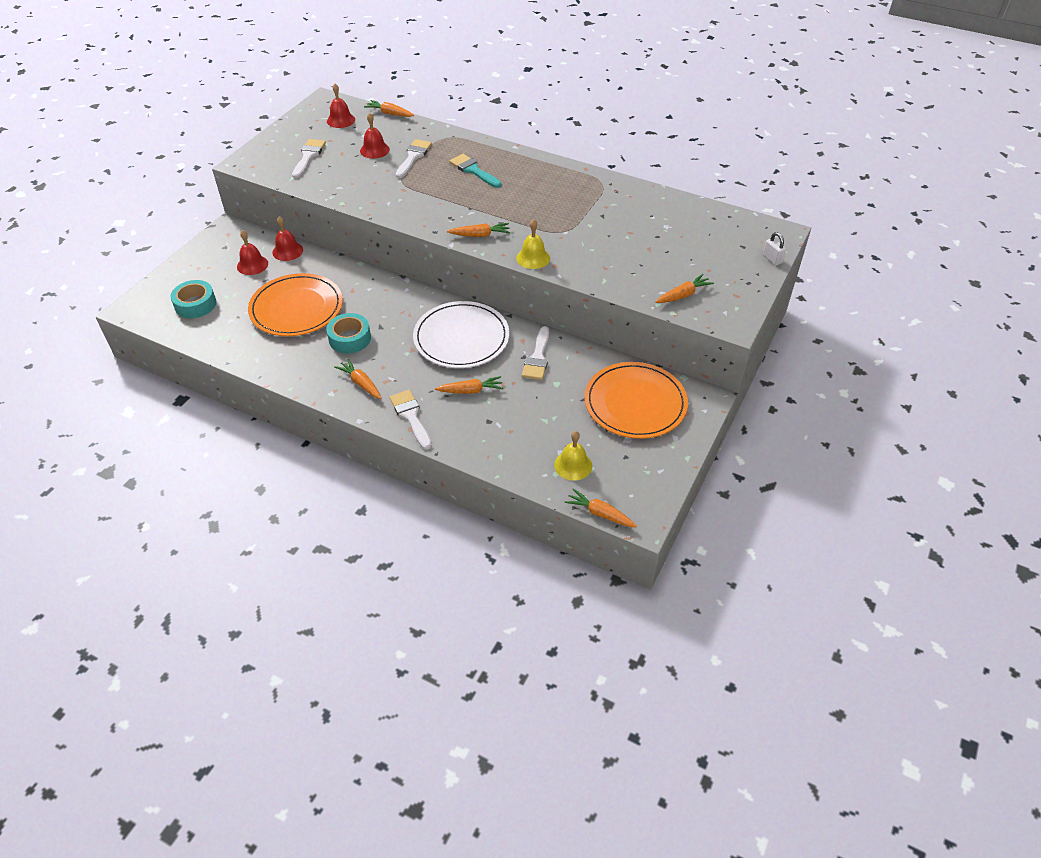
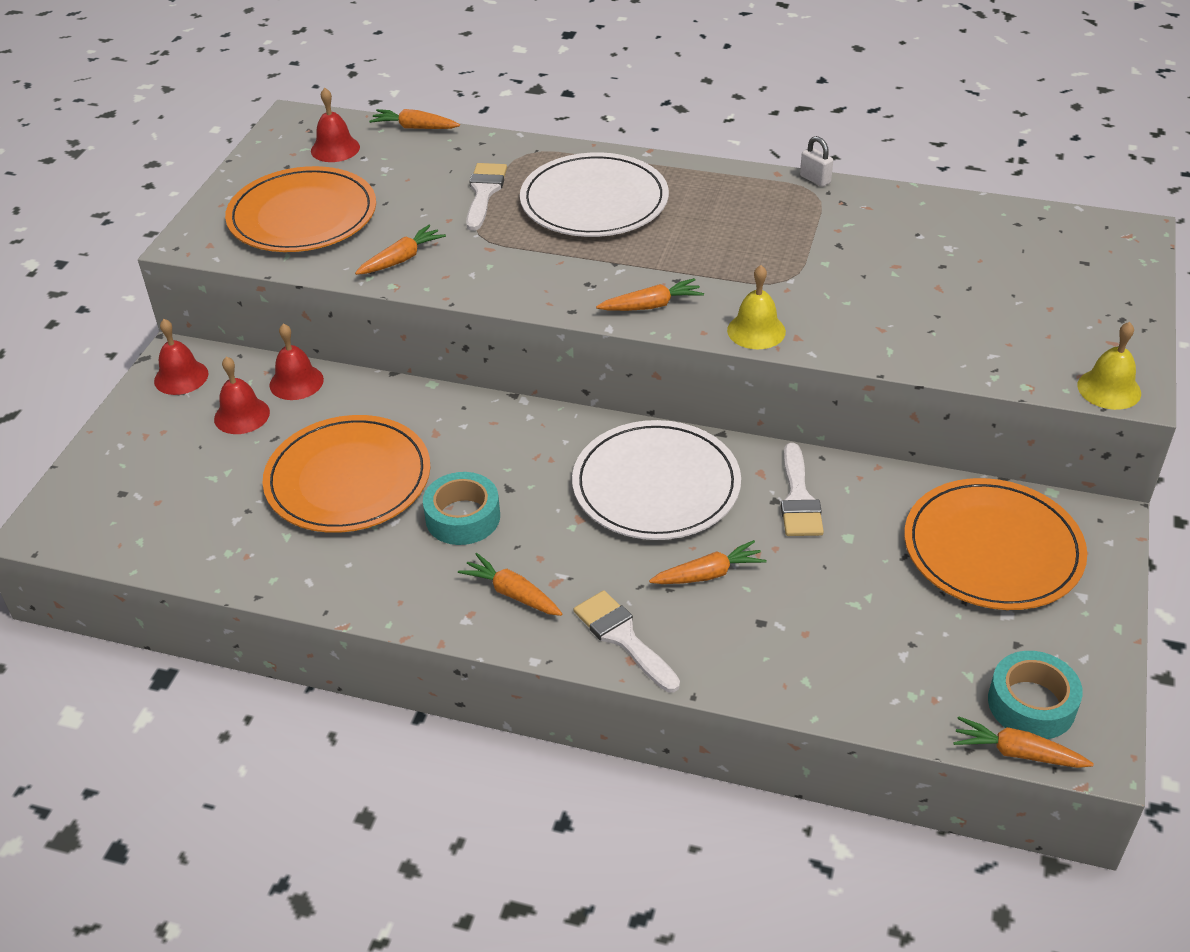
camera: 10 degrees left, 5 degrees down
(195, 304) = (162, 501): turquoise tape -> turquoise tape (1031, 704)
(308, 156) = (302, 215): white brush -> orange plate
(374, 150) = (413, 190): red bell -> red bell (181, 377)
(473, 170) = (594, 201): turquoise brush -> white plate
(573, 465) = (936, 675): yellow bell -> yellow bell (1109, 389)
(683, 295) = (1029, 355): orange carrot -> orange carrot (402, 259)
(772, 259) = (1140, 276): white padlock -> white padlock (815, 179)

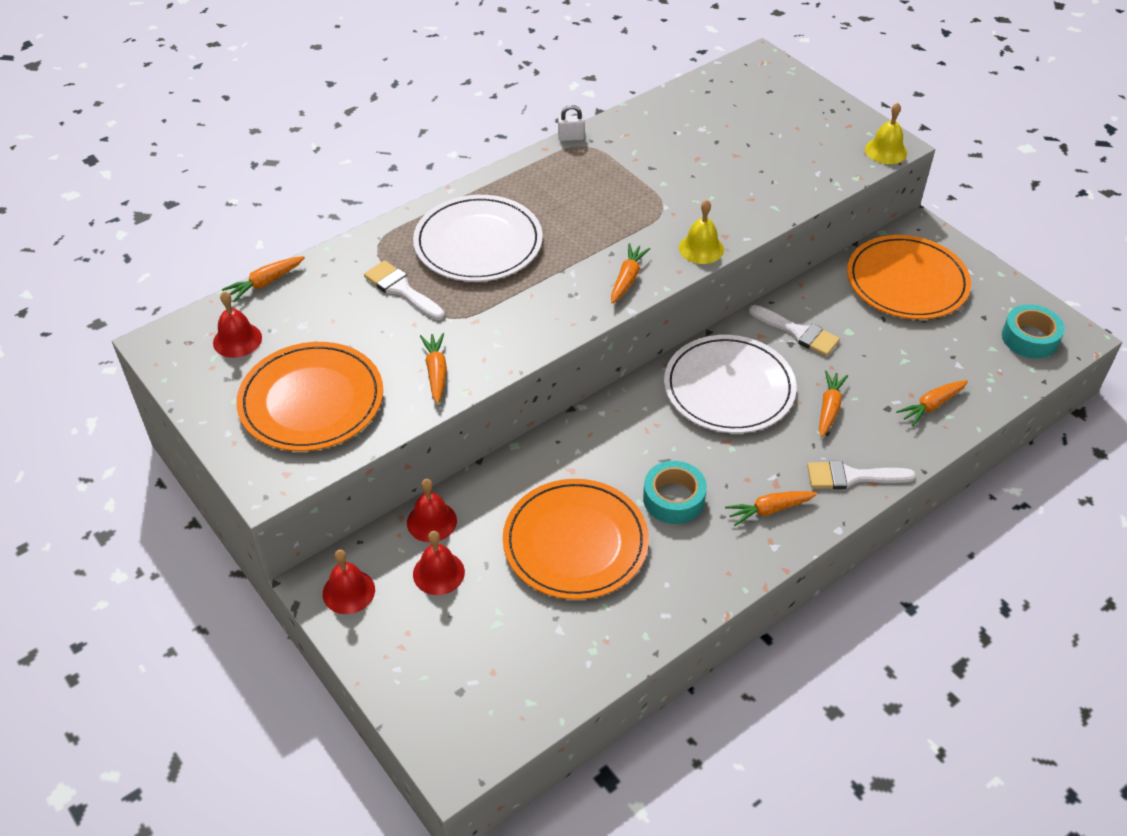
camera: 55 degrees left, 5 degrees up
(1017, 752) = (1058, 364): orange carrot -> orange carrot (931, 406)

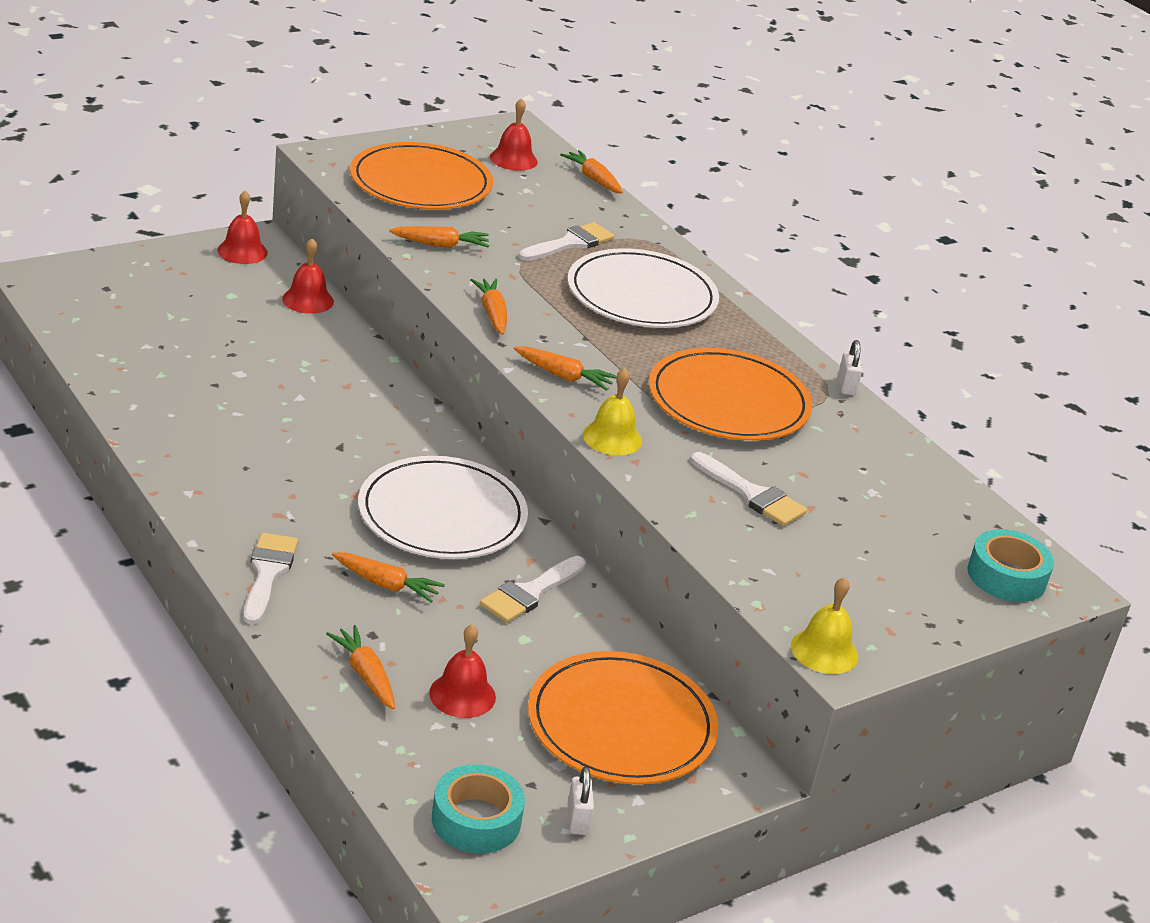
camera: 90 degrees right, 15 degrees down
(438, 573) = (243, 295): red bell -> red bell (462, 695)
(575, 542) = (248, 372): orange plate -> orange plate (728, 401)
(673, 499) = (283, 440): turquoise tape -> turquoise tape (1006, 576)
(736, 180) = (752, 494): none -> white brush
(769, 510) = (241, 500): orange carrot -> orange carrot (492, 313)
(1001, 295) = (577, 820): none -> white padlock

